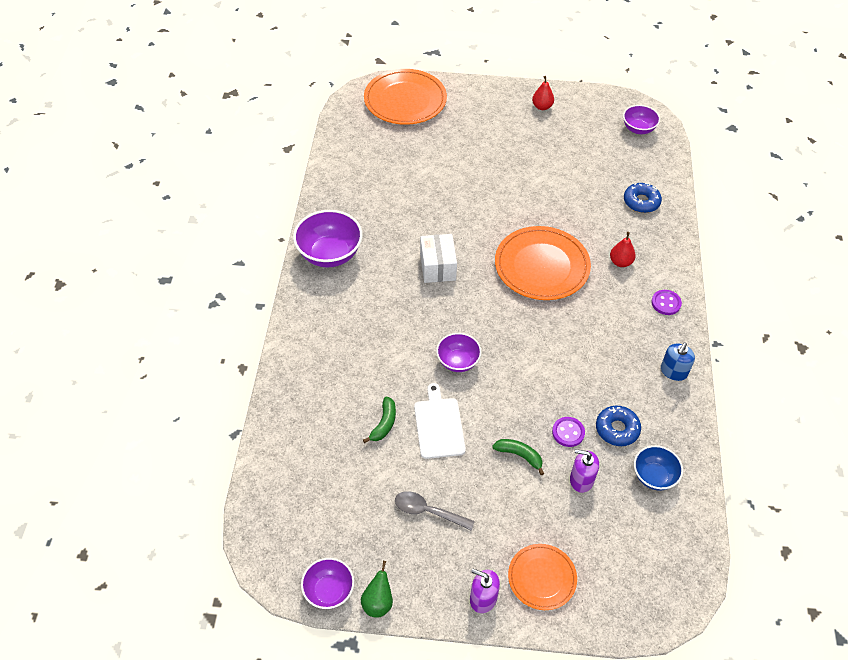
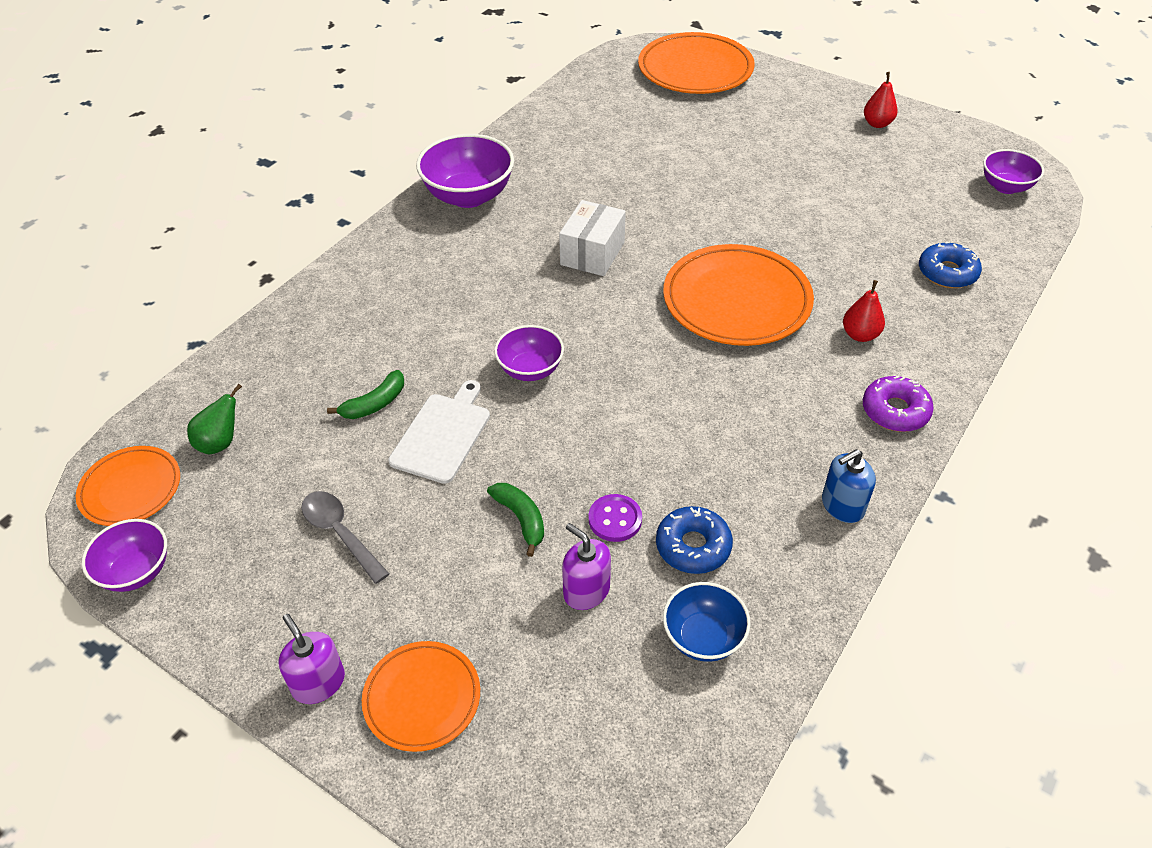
camera: 30 degrees right, 5 degrees down
(280, 545) = (131, 489): none -> orange plate
(378, 602) = (181, 617): green pear -> green pear (220, 443)
(666, 303) = (895, 411): purple button -> purple donut

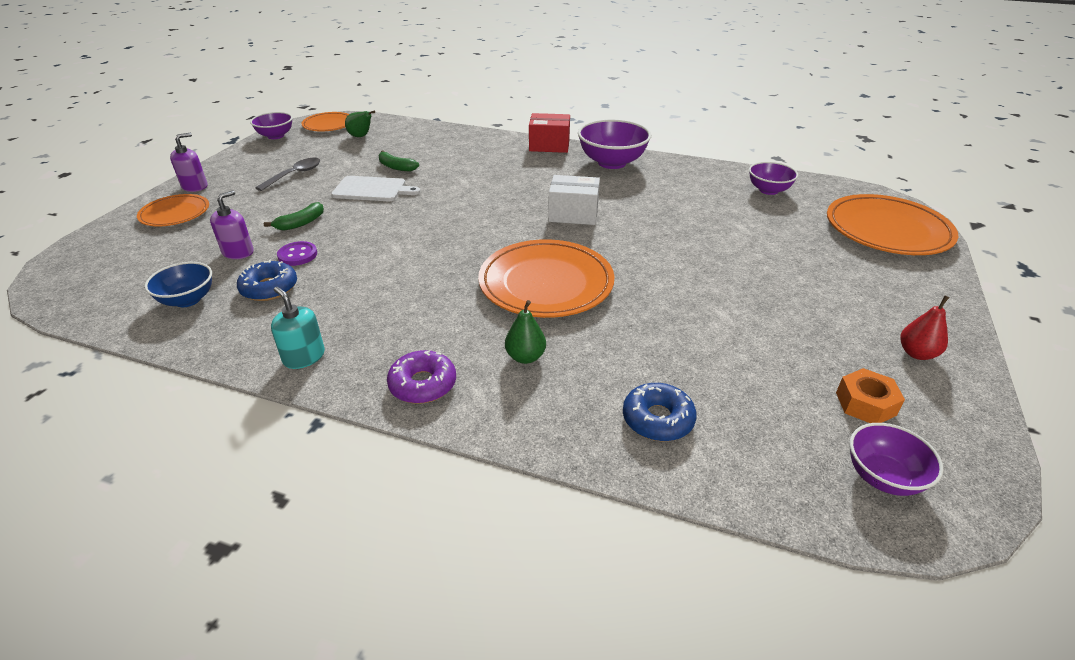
camera: 75 degrees right, 10 degrees down
(385, 238) = (549, 145): none -> red box
(530, 369) = (437, 208): purple bowl -> purple bowl (768, 190)
(842, 505) = (304, 357): blue soap dispenser -> turquoise soap dispenser
(860, 335) = (525, 357): red pear -> green pear
(933, 167) = (865, 404): none -> orange nut

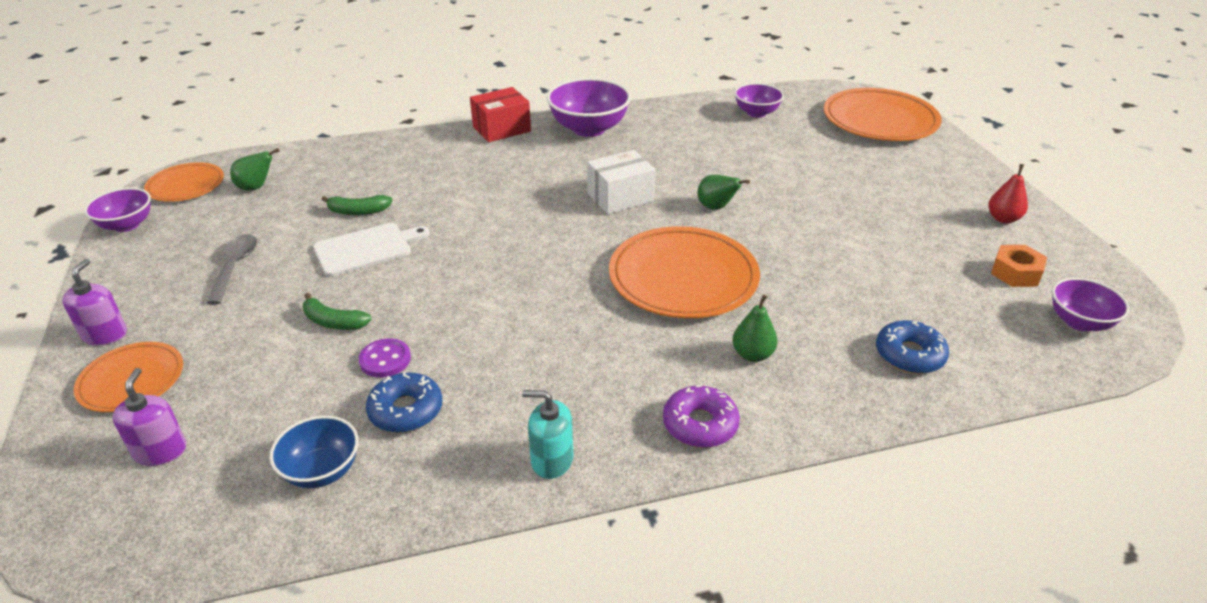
camera: 35 degrees left, 0 degrees up
(238, 252) = (302, 389): purple soap dispenser -> purple soap dispenser (160, 451)
(301, 223) = (334, 322): green banana -> green banana turned 105 degrees clockwise
(639, 246) = (716, 207): none -> green pear

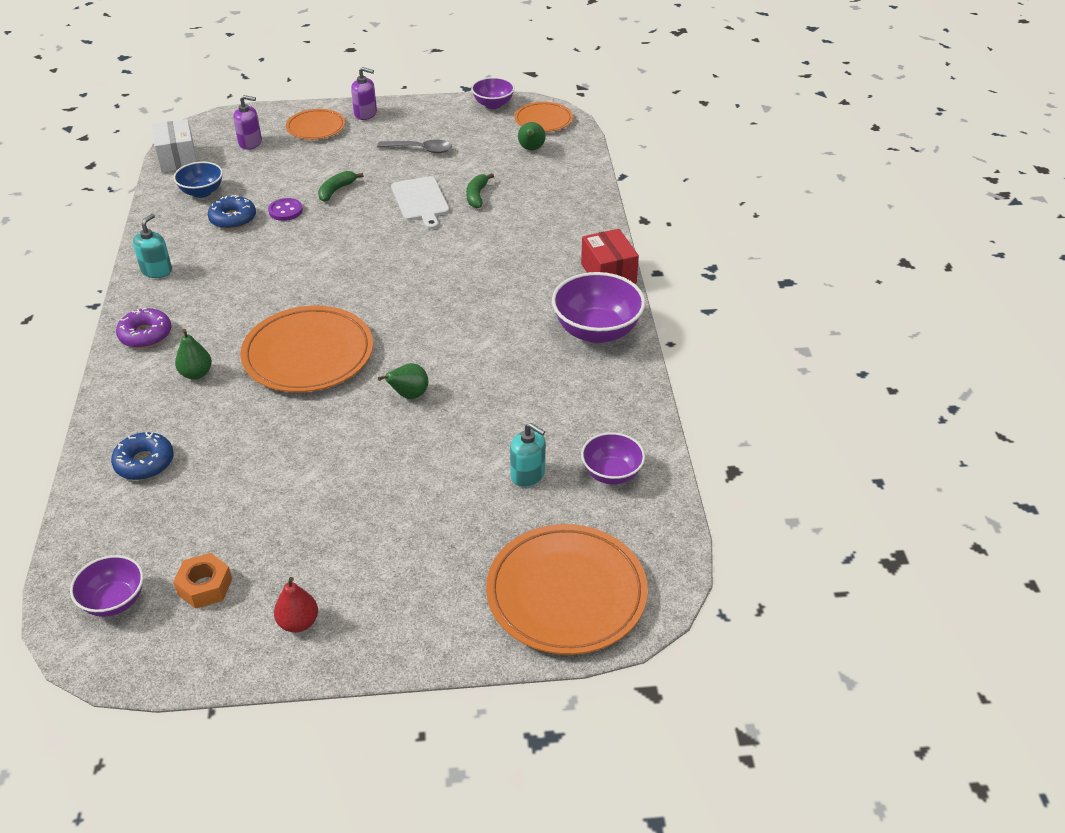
camera: 100 degrees right, 5 degrees up
(620, 197) = (449, 336): white box -> white box (177, 158)
(779, 143) = (528, 474): none -> turquoise soap dispenser

